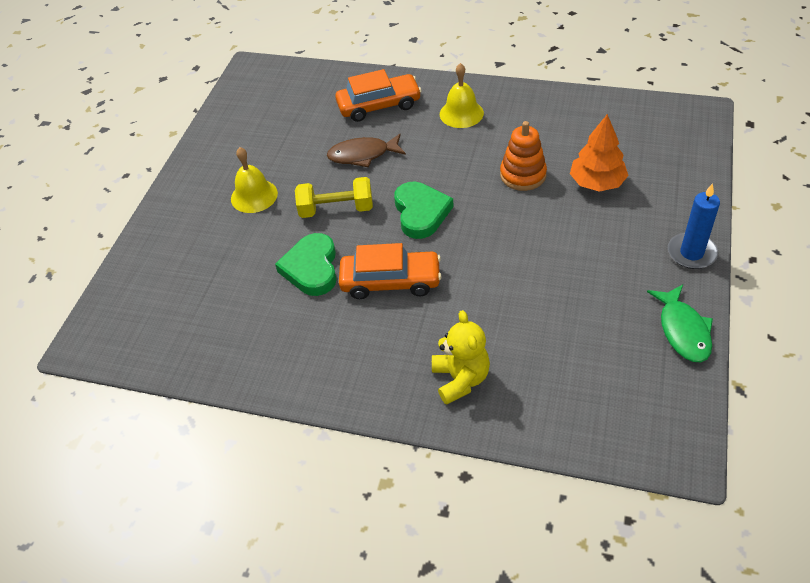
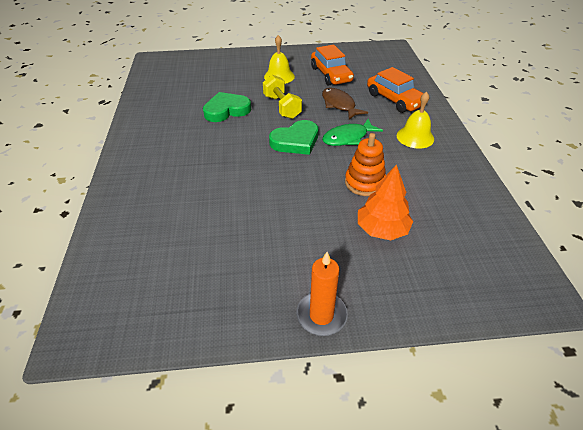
camera: 65 degrees right, 5 degrees down
(390, 281) = (225, 143): orange car -> orange car (331, 74)
(460, 379) = (143, 192): yellow teddy bear -> none
(683, 330) = (217, 321): green fish -> green fish (348, 138)
(691, 253) = (321, 315): blue candle -> orange candle

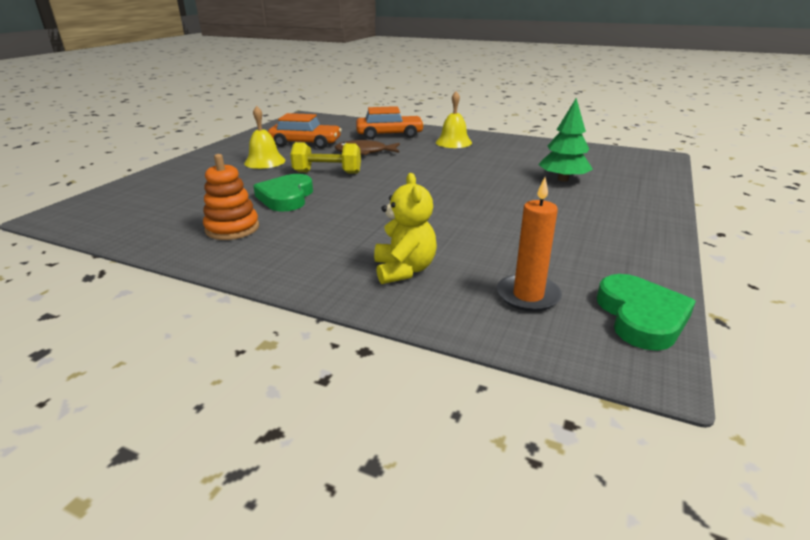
camera: 60 degrees left, 15 degrees down
(151, 195) = (404, 270): none -> yellow teddy bear
(296, 141) = (399, 180): green heart -> green heart (641, 317)
(321, 315) = (655, 222): orange candle -> orange candle (528, 295)
(348, 138) = (423, 161): green fish -> none
(364, 183) = (496, 171): orange stacking toy -> orange stacking toy (232, 228)
(382, 229) = (563, 179): orange tree -> green tree

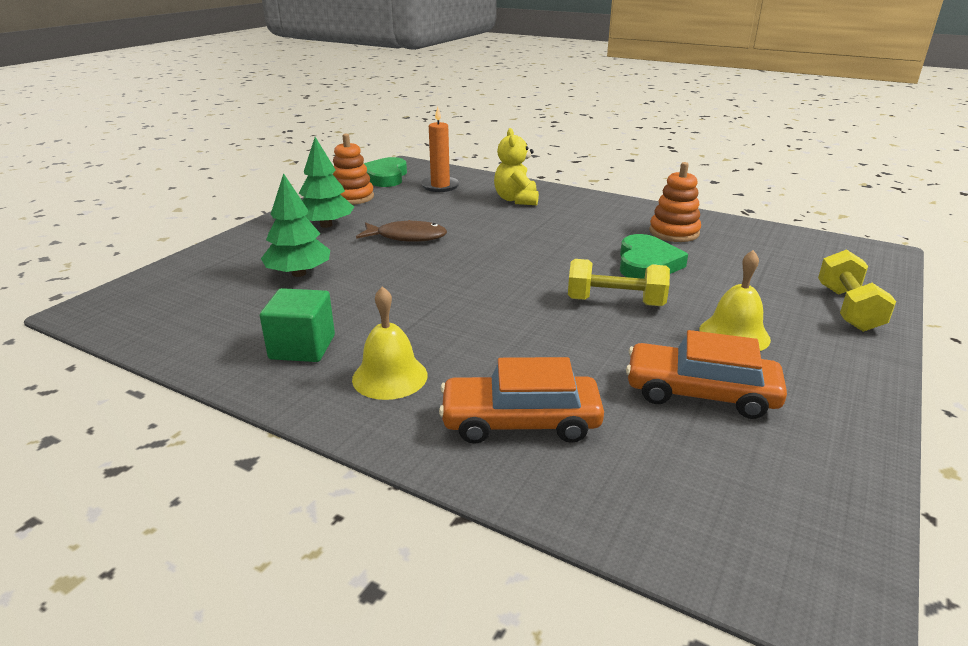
camera: 175 degrees left, 0 degrees up
(171, 175) = (848, 309): none -> yellow dumbbell
(364, 152) = (569, 352): brown fish -> brown fish (407, 237)
(508, 148) = (302, 347): none -> green cube
(603, 220) = (326, 225): none -> green tree
(630, 263) = (352, 197): none -> orange stacking toy

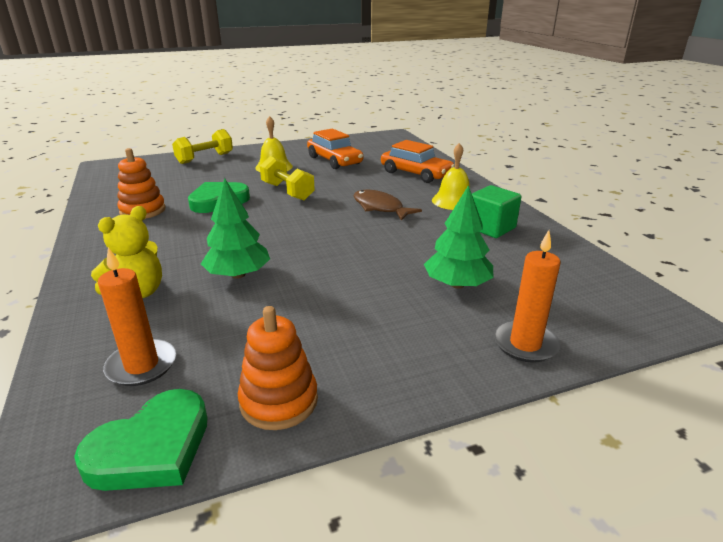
camera: 140 degrees left, 0 degrees up
(222, 255) = (525, 344): none -> orange candle
(326, 225) = (375, 346): green tree -> green tree (238, 275)
(407, 237) = (319, 287): brown fish -> brown fish (380, 208)

